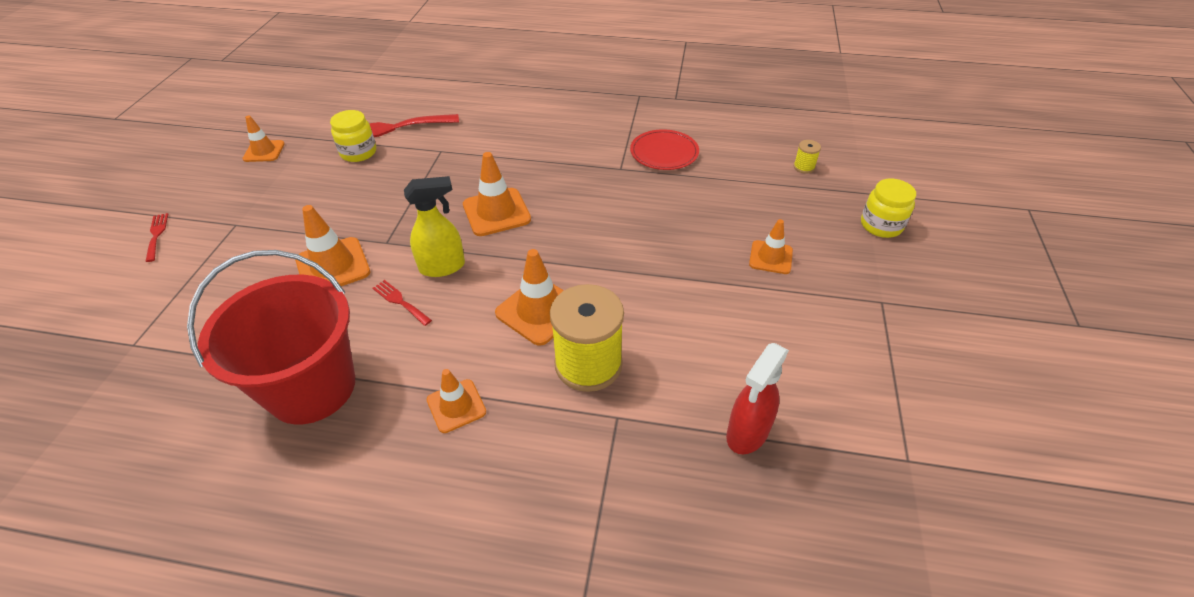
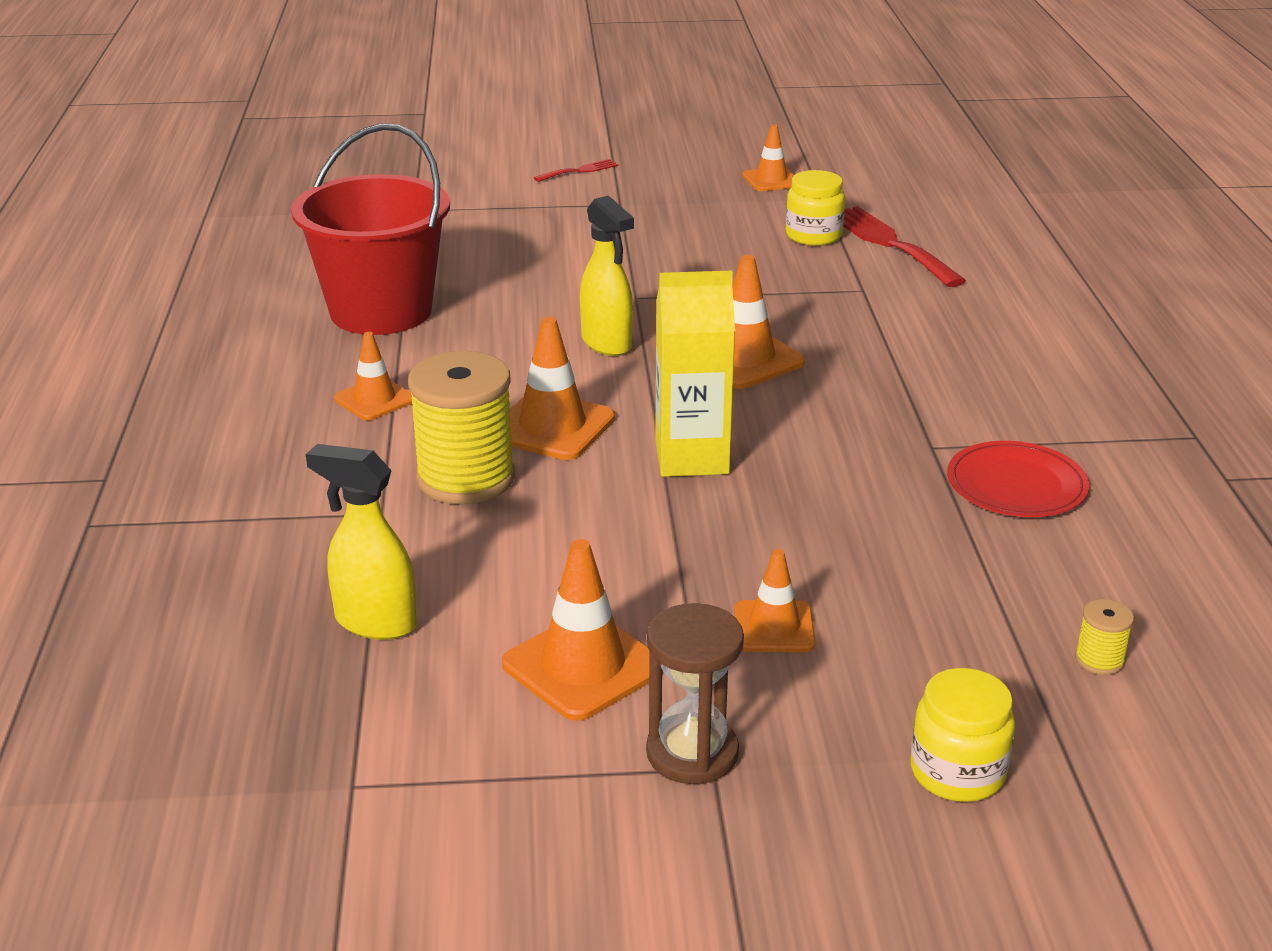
camera: 75 degrees right, 15 degrees down
(333, 266) = (575, 276): orange traffic cone -> orange traffic cone (583, 666)
(400, 301) = (531, 330): red fork -> none
(600, 255) = (691, 458): none -> yellow carton
(747, 433) = (375, 622): red spray bottle -> yellow spray bottle
(872, 307) = (692, 753): none -> brown hourglass

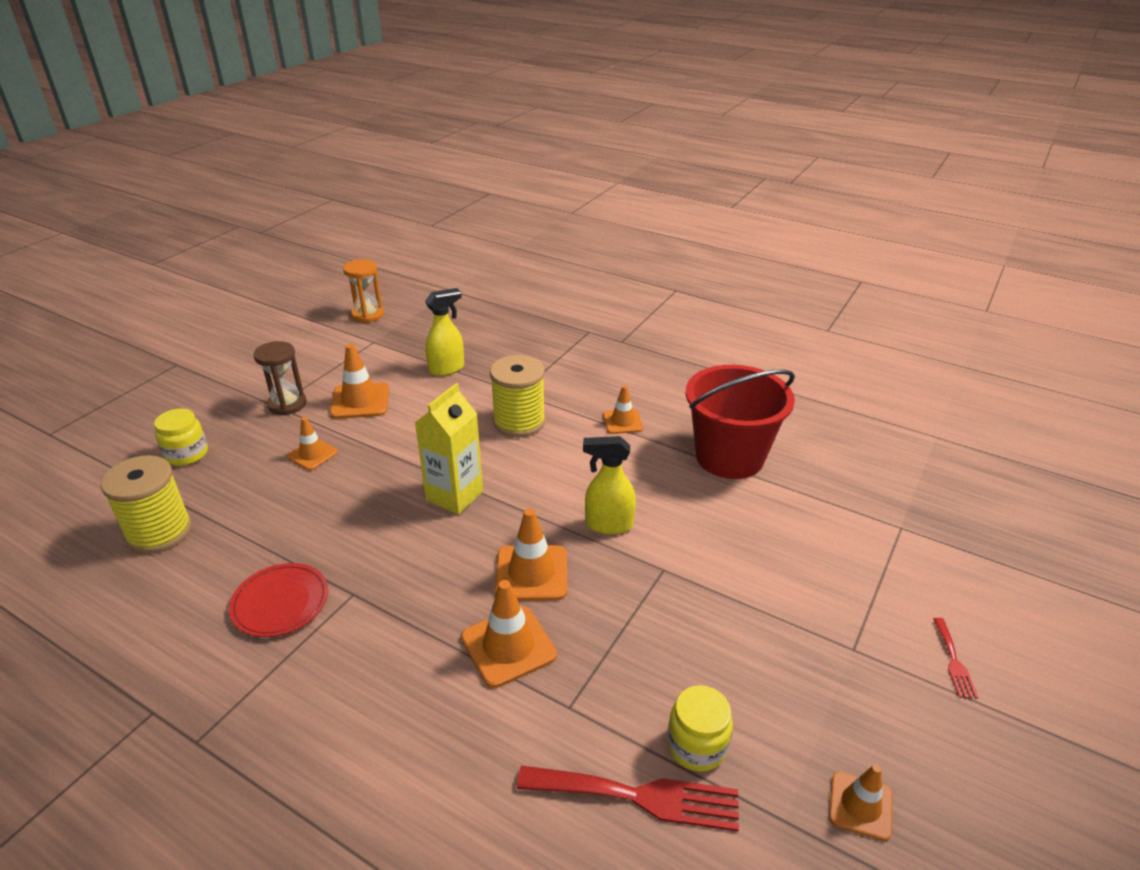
camera: 125 degrees right, 5 degrees up
(226, 879) = (368, 315): none -> orange hourglass
(552, 427) = (536, 464): orange traffic cone -> orange traffic cone (508, 646)
(1099, 660) = (159, 532): yellow spool -> yellow spool, size x2.38

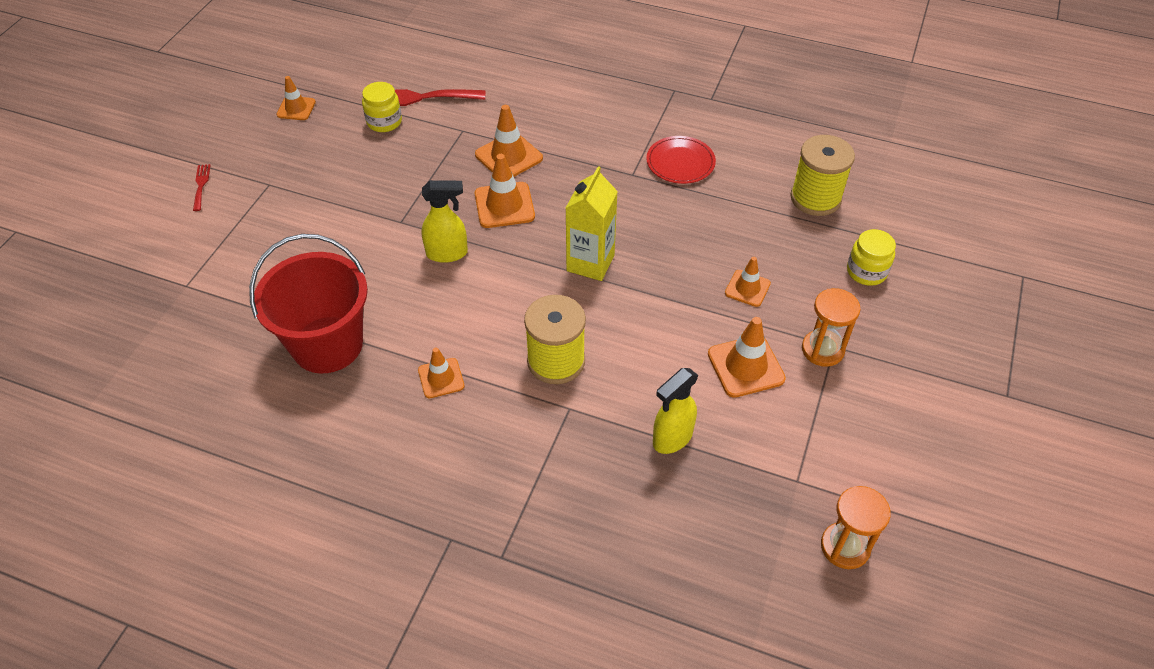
camera: 170 degrees right, 15 degrees up
(287, 404) = (822, 350): brown hourglass -> orange hourglass

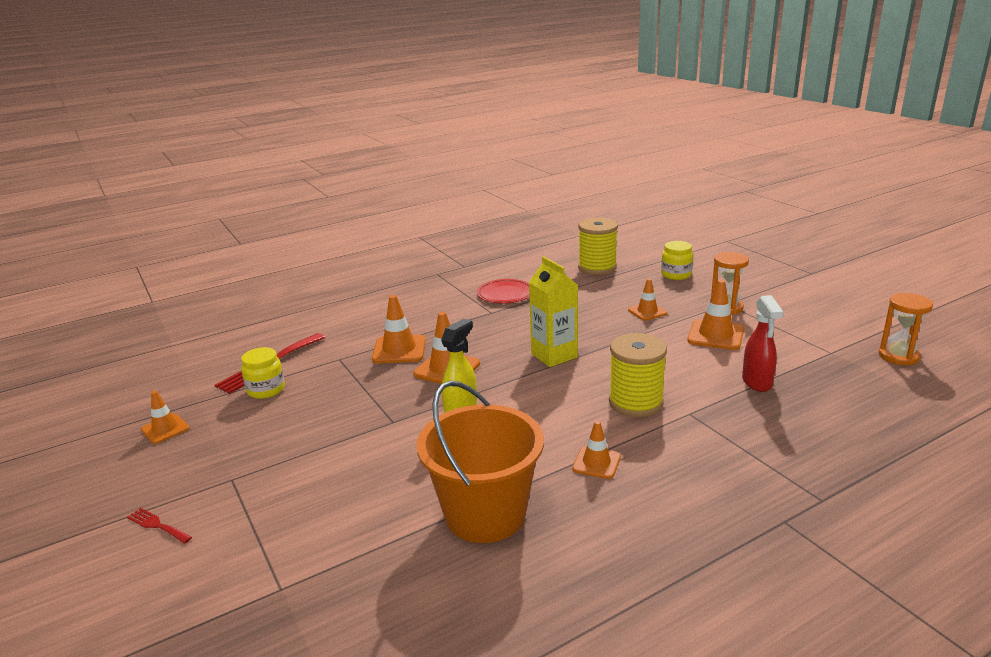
camera: 50 degrees left, 25 degrees down
(327, 344) = (485, 514): red bucket -> orange bucket
(672, 438) = (757, 382): yellow spray bottle -> red spray bottle

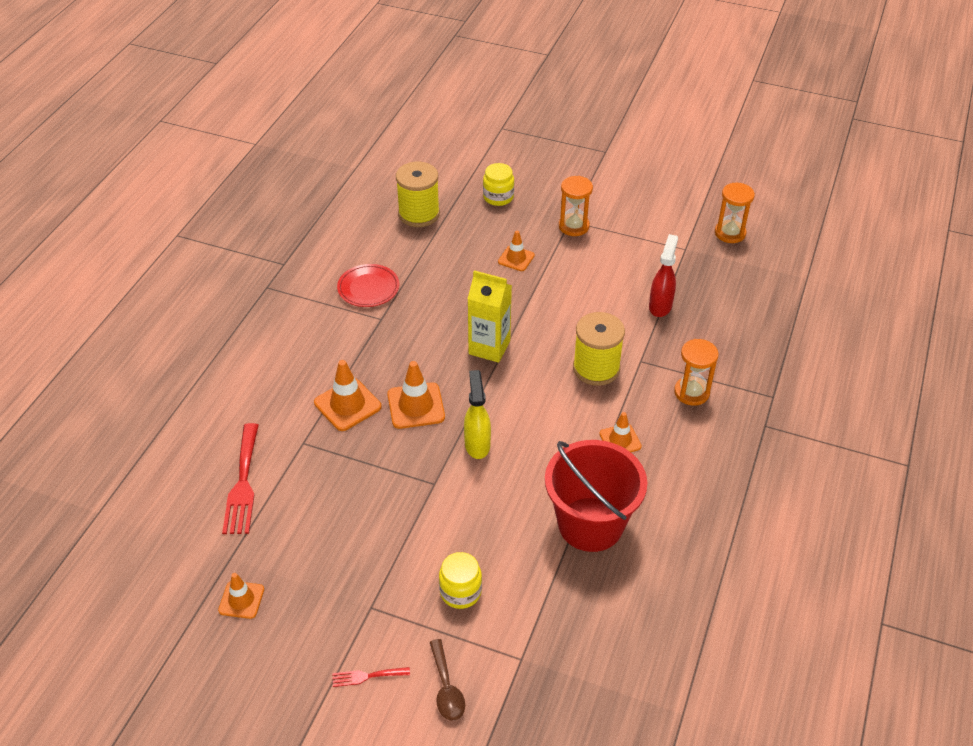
camera: 40 degrees left, 20 degrees up
(193, 572) = (446, 688): none -> brown spoon
(266, 390) = (279, 511): yellow jar -> yellow jar (460, 592)
(485, 514) = (590, 524): orange bucket -> red bucket
(715, 335) = (592, 265): orange traffic cone -> none
(720, 457) = (691, 392): none -> orange hourglass
(757, 382) = (660, 306): red spray bottle -> red spray bottle turned 120 degrees counterclockwise

